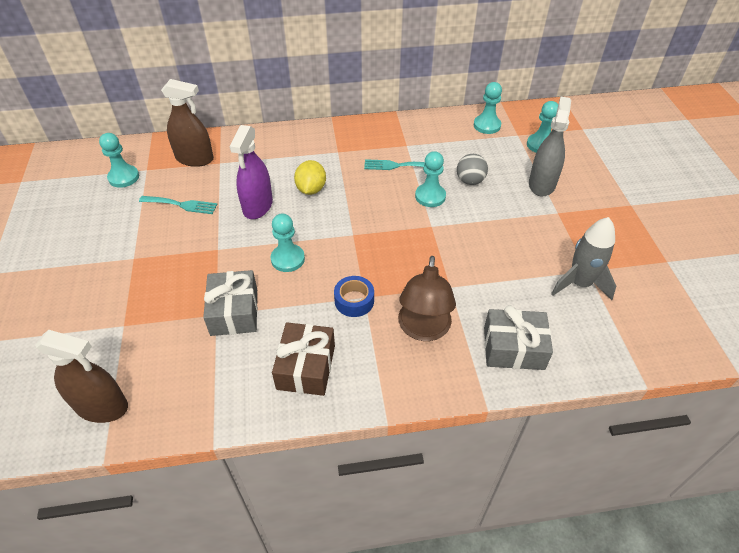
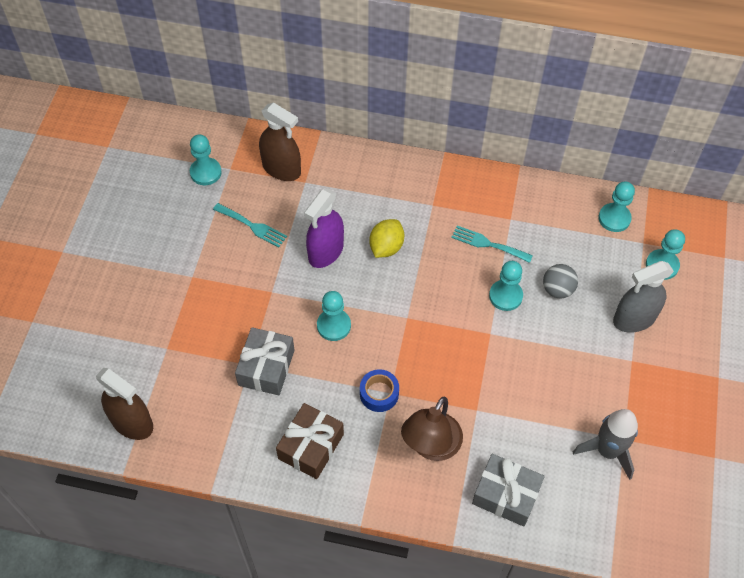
camera: 20 degrees right, 10 degrees up
(542, 184) = (634, 319): grey spray bottle -> grey spray bottle turned 150 degrees counterclockwise

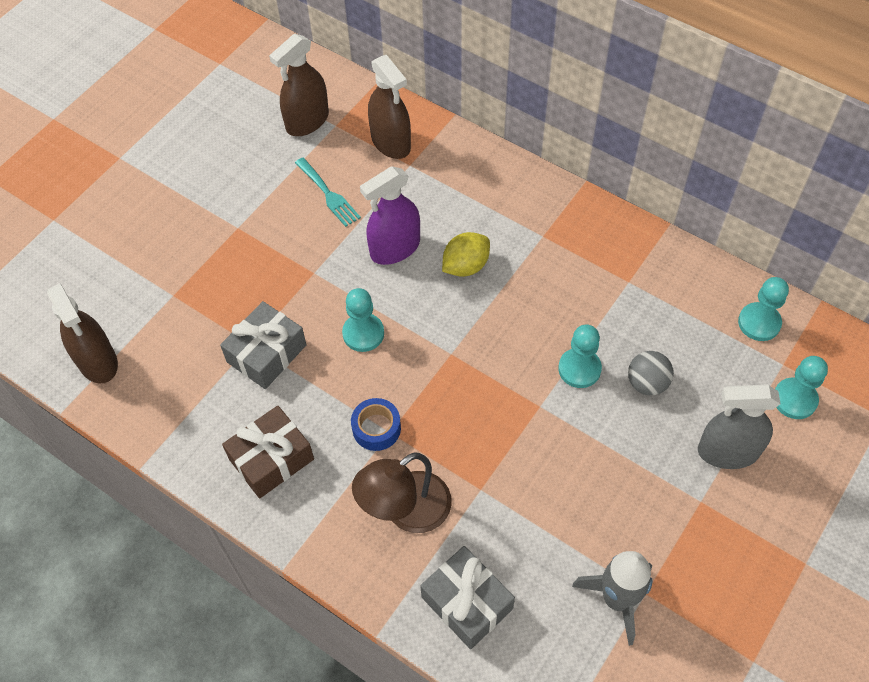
camera: 25 degrees right, 0 degrees up
(205, 172) = (307, 121): turquoise pawn -> brown spray bottle
(488, 244) = (587, 301): turquoise fork -> none

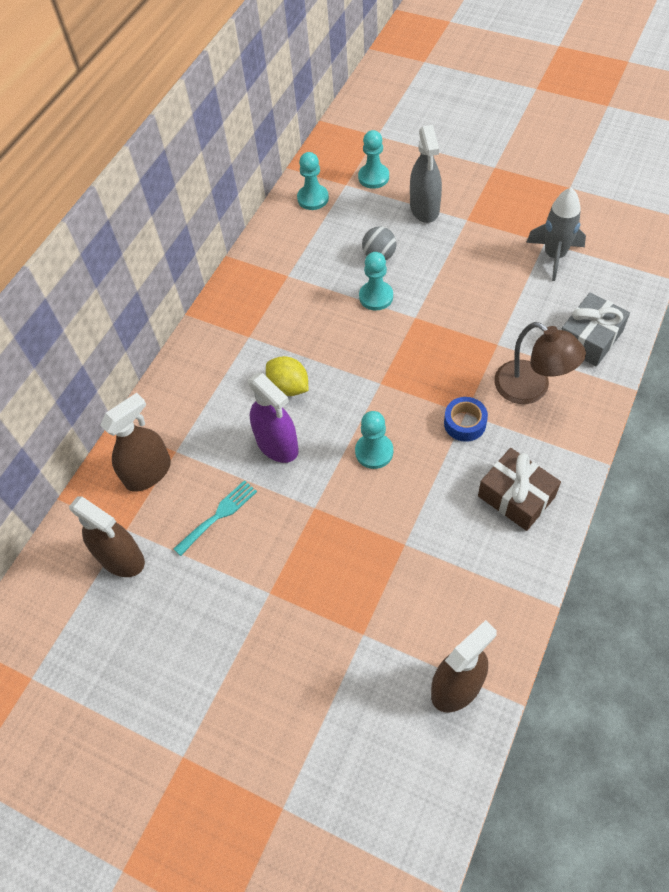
camera: 95 degrees left, 0 degrees up
(266, 353) = (412, 527): grey gift -> none

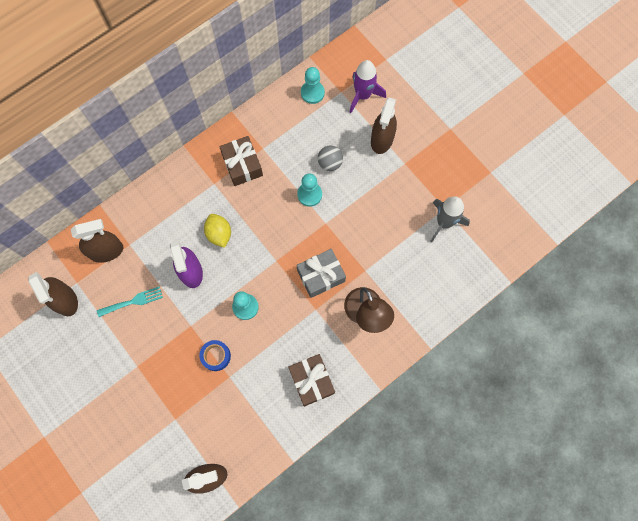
camera: 20 degrees right, 15 degrees up
(273, 302) = (242, 165): none -> brown gift
(373, 177) = (363, 95): turquoise pawn -> purple rocket
(424, 208) = (382, 139): grey spray bottle -> brown spray bottle
(465, 423) = (311, 316): blue tape -> blue tape (216, 356)
(589, 338) = (426, 297): grey gift -> grey gift (321, 276)

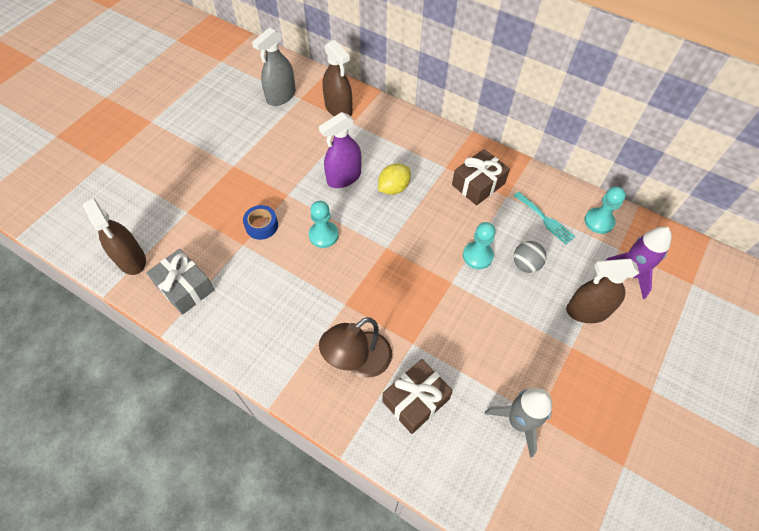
camera: 70 degrees right, 15 degrees down
(65, 300) = (281, 96): brown spray bottle -> grey spray bottle
(133, 301) = (297, 143): turquoise fork -> turquoise fork (545, 219)
(311, 381) = (259, 326): brown gift -> brown gift (415, 400)
(321, 276) = (387, 297): grey gift -> grey gift (185, 287)

